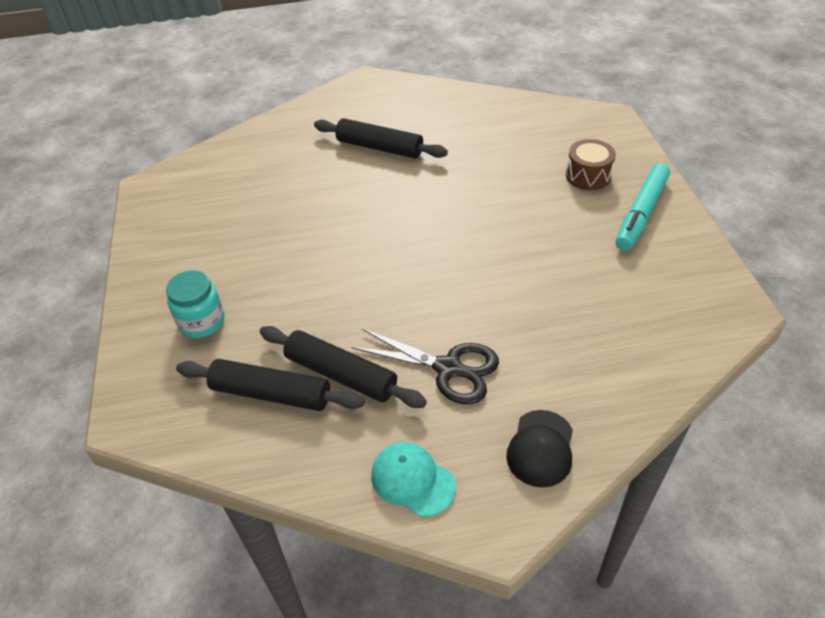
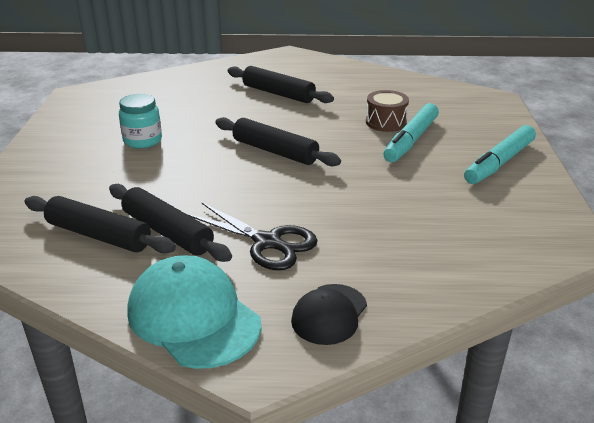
camera: 10 degrees right, 15 degrees down
(202, 322) = (67, 180): turquoise jar -> turquoise jar (142, 141)
(408, 238) = (274, 151): none -> black rolling pin
(412, 480) = (193, 317): turquoise cap -> turquoise cap, size x1.68
(544, 196) = (411, 140): none -> turquoise marker
(588, 176) = (458, 132): brown drum -> brown drum (386, 122)

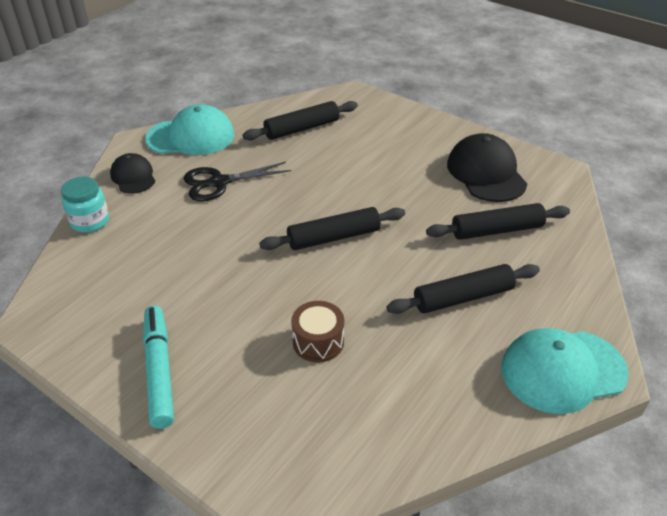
camera: 125 degrees right, 10 degrees up
(108, 118) = (486, 173): none -> black cap
(142, 141) = (422, 178): turquoise jar -> turquoise jar (90, 221)
(167, 232) = (276, 151): black rolling pin -> black rolling pin (496, 230)
(301, 61) = (562, 371): none -> turquoise cap
(411, 140) = (264, 336): turquoise marker -> none

